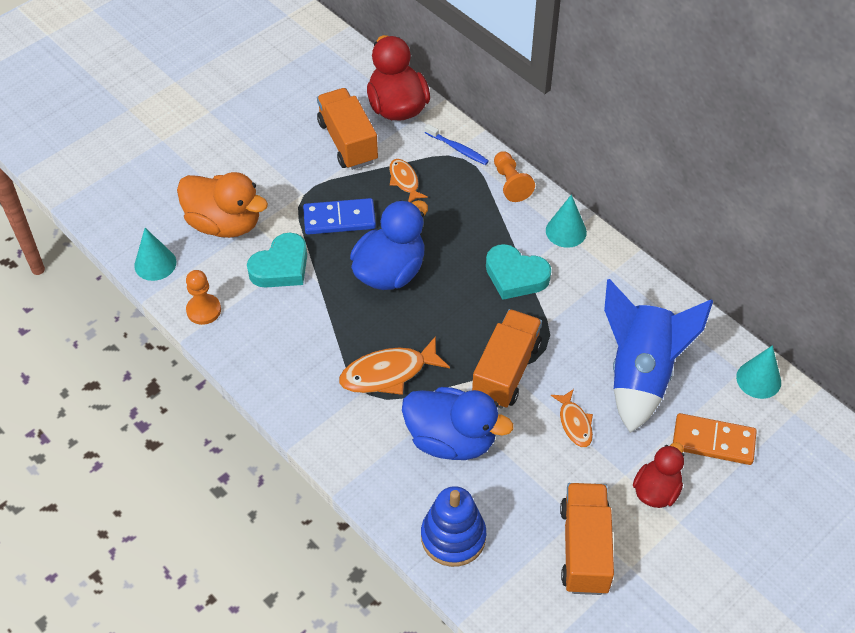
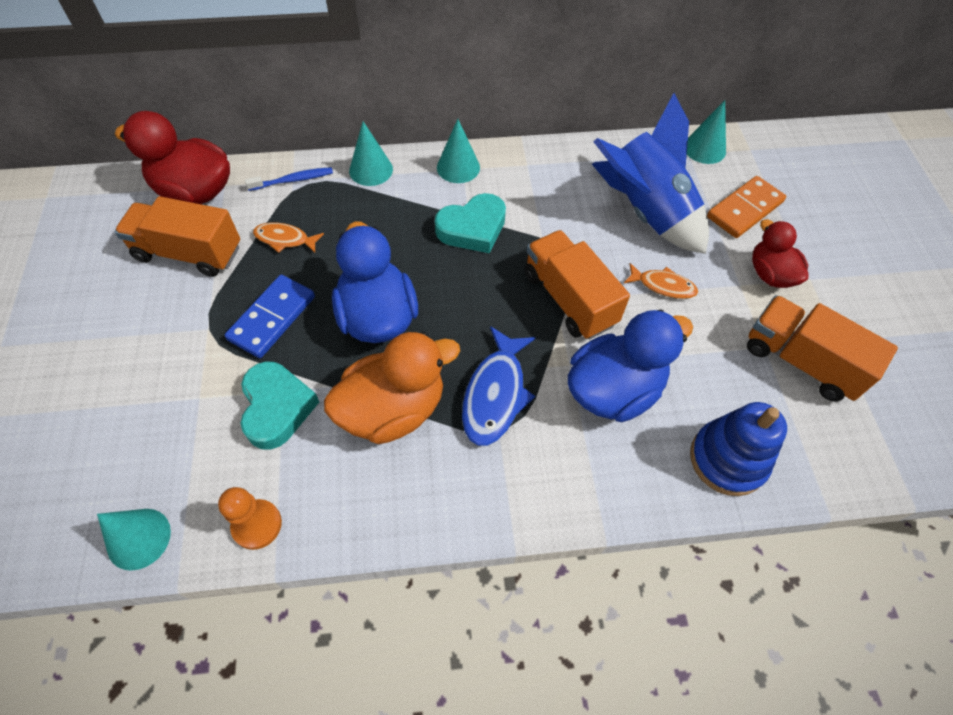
camera: 55 degrees left, 5 degrees up
(225, 223) = (164, 426): orange duck -> orange duck (393, 410)
(388, 373) = (495, 394): orange fish -> blue fish
(511, 183) = (371, 170): orange pawn -> turquoise cone

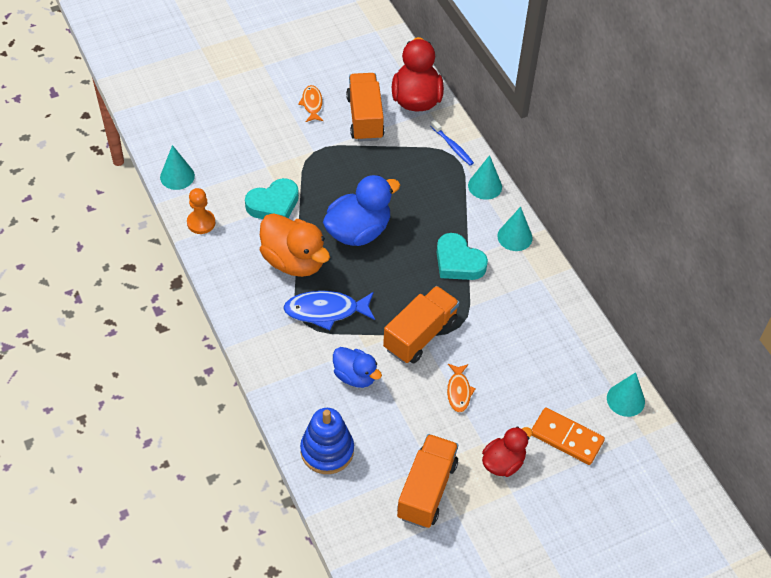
camera: 70 degrees right, 5 degrees down
(272, 318) = (334, 178): blue domino -> none
(285, 239) = (398, 161): orange fish -> orange fish (312, 104)
(614, 390) = (355, 376): blue duck -> blue duck, size x0.62
(645, 212) = (529, 368): blue rocket -> none

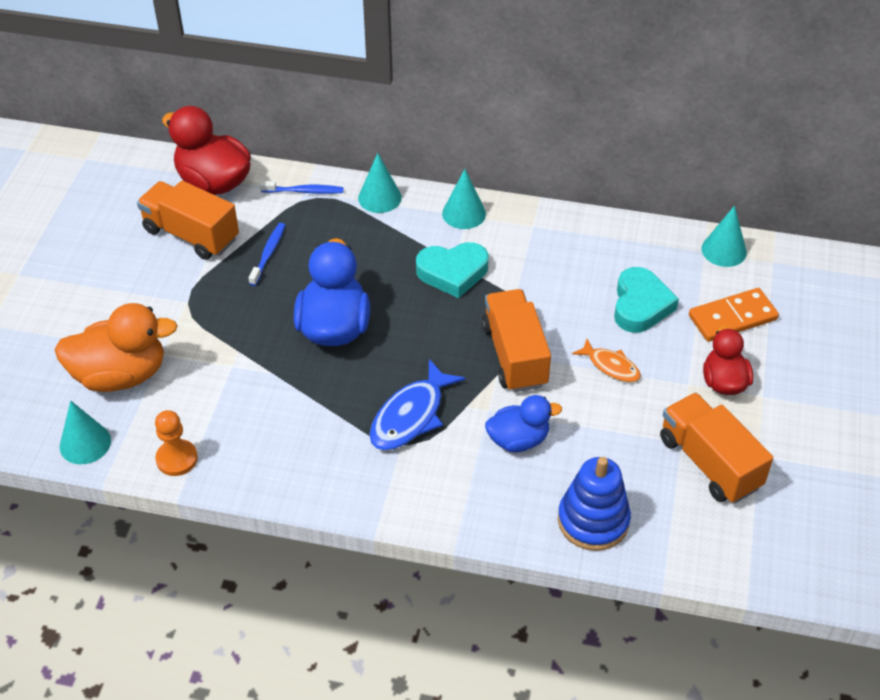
camera: 50 degrees left, 5 degrees down
(273, 204) = (222, 378): turquoise heart -> turquoise heart (640, 305)
(294, 261) = (318, 405): orange duck -> orange duck (121, 375)
(312, 104) = (122, 266): orange fish -> none
(385, 163) = (268, 254): none -> blue toothbrush

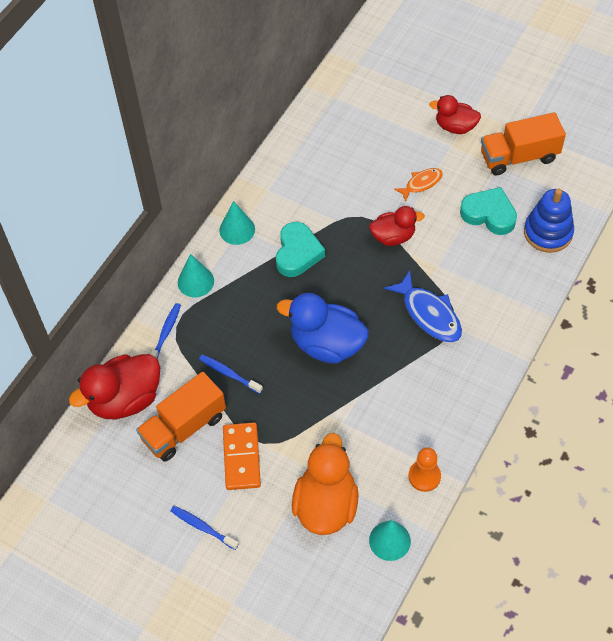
camera: 70 degrees left, 10 degrees up
(74, 279) = (202, 527): none -> blue toothbrush
(514, 355) = (393, 236): orange truck -> red duck
(518, 440) = (470, 255): blue duck -> none
(640, 305) = (371, 149): turquoise heart -> turquoise heart (489, 214)
(724, 250) = (337, 86): turquoise cone -> none
(732, 318) = (401, 103): orange domino -> orange domino (242, 457)

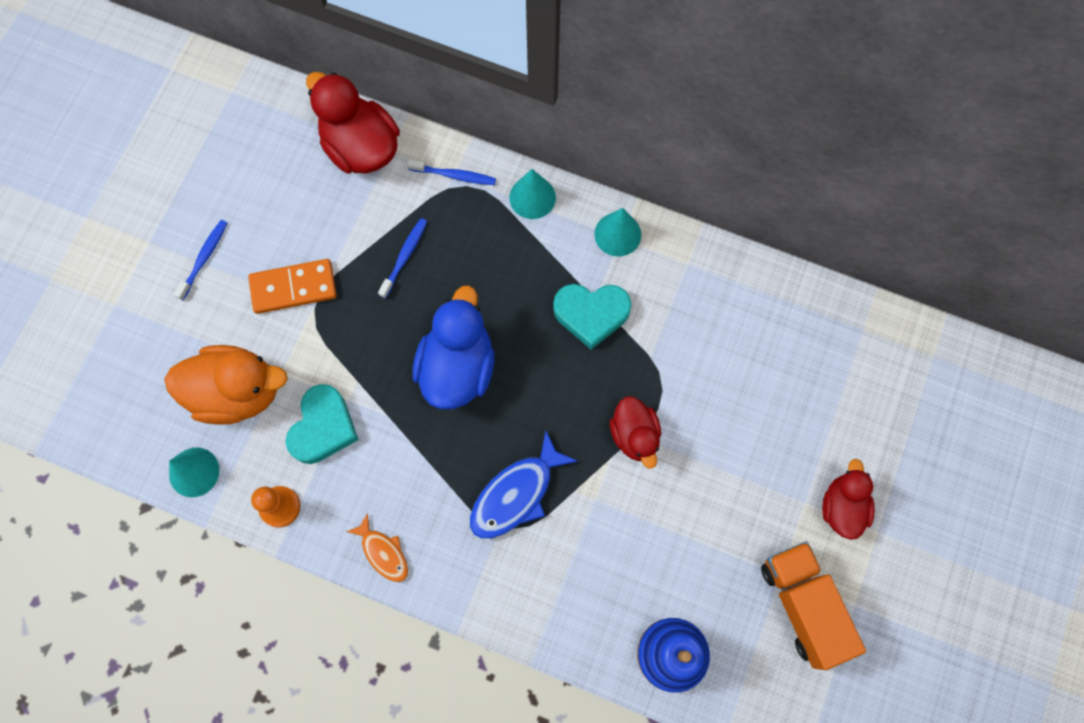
camera: 80 degrees right, 15 degrees up
(184, 427) = (329, 217): orange truck -> none
(421, 183) = (730, 466): orange fish -> orange fish (383, 552)
(489, 214) = (691, 566): turquoise heart -> turquoise heart (323, 427)

